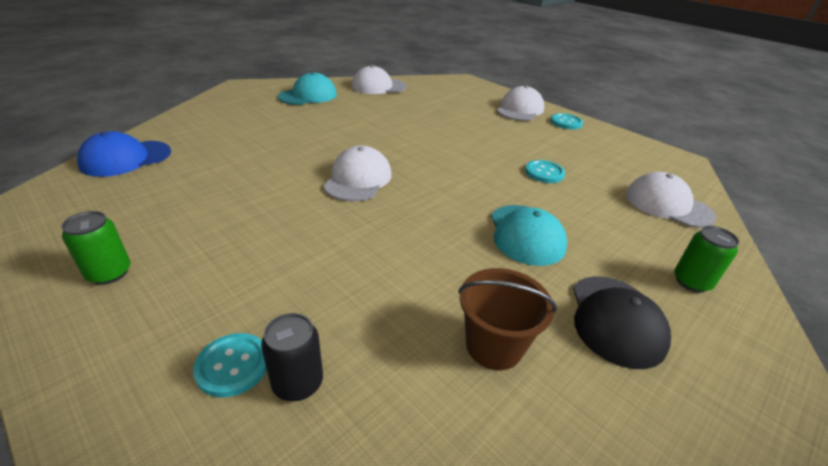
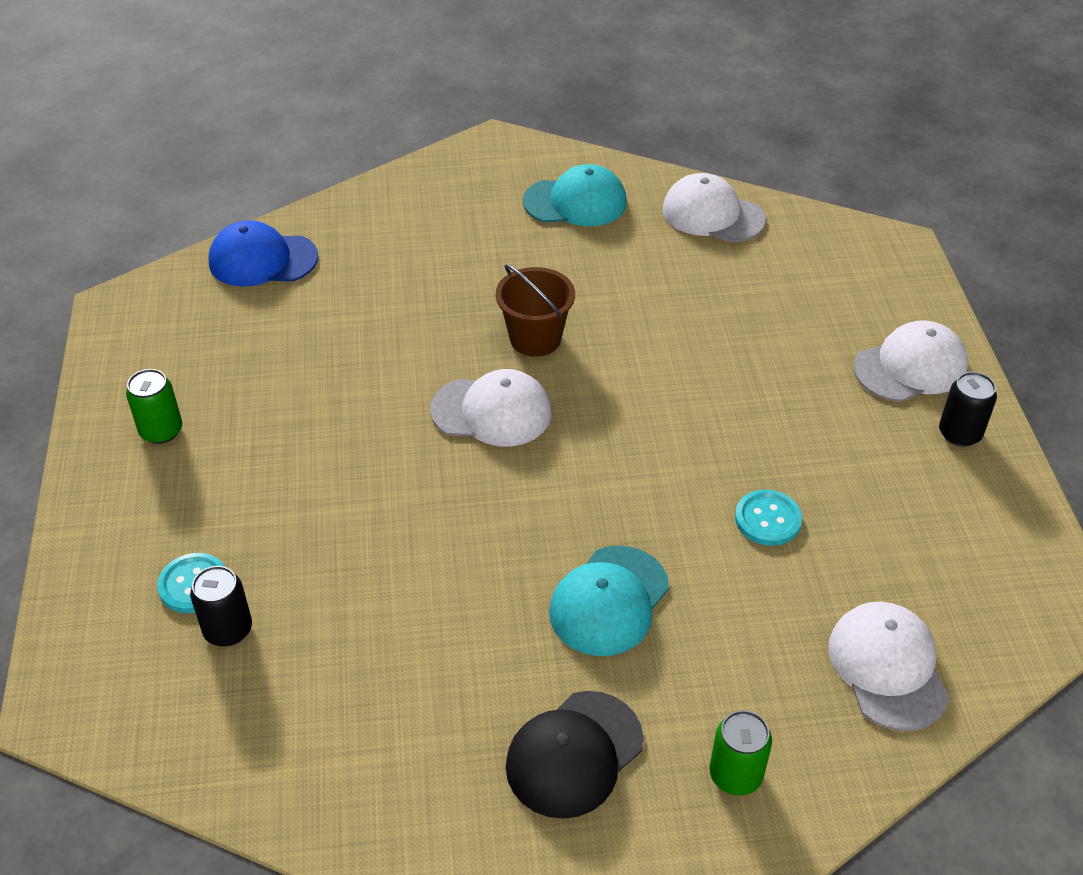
camera: 40 degrees right, 10 degrees up
(358, 179) = (491, 411): white cap -> white cap turned 45 degrees clockwise
(494, 346) = (417, 700): brown bucket -> brown bucket (535, 338)
(566, 122) = (959, 434): turquoise button -> black can

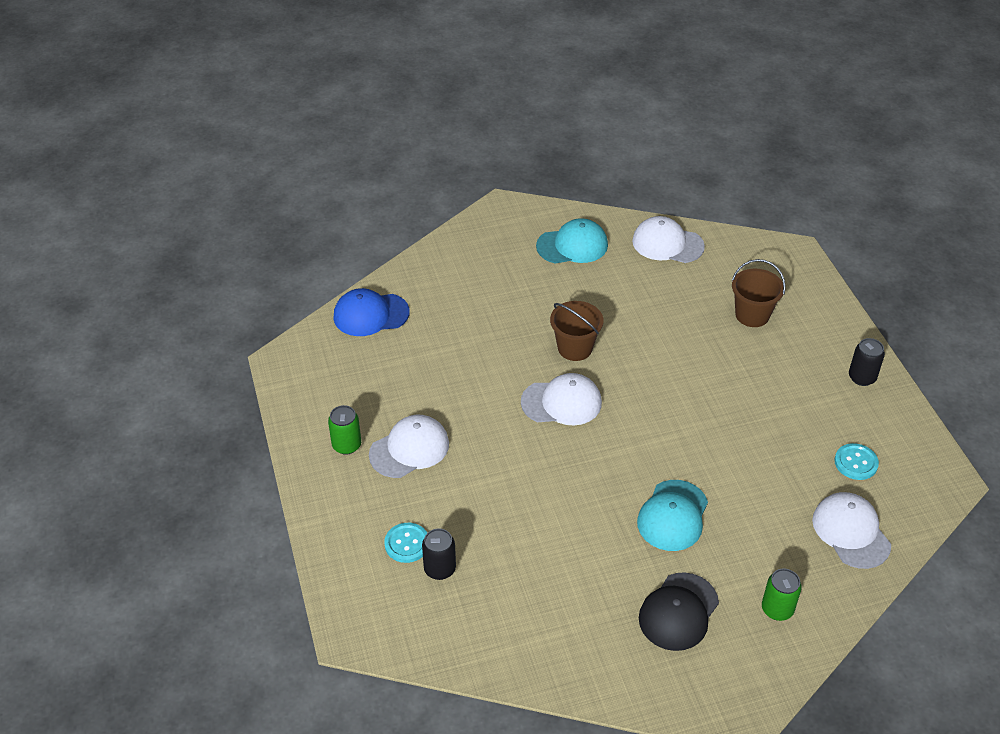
camera: 10 degrees left, 0 degrees up
(768, 519) = (757, 450): turquoise button -> turquoise button (856, 463)
(811, 324) = (752, 315): none -> brown bucket
(910, 367) = (821, 336): white cap -> white cap (409, 449)

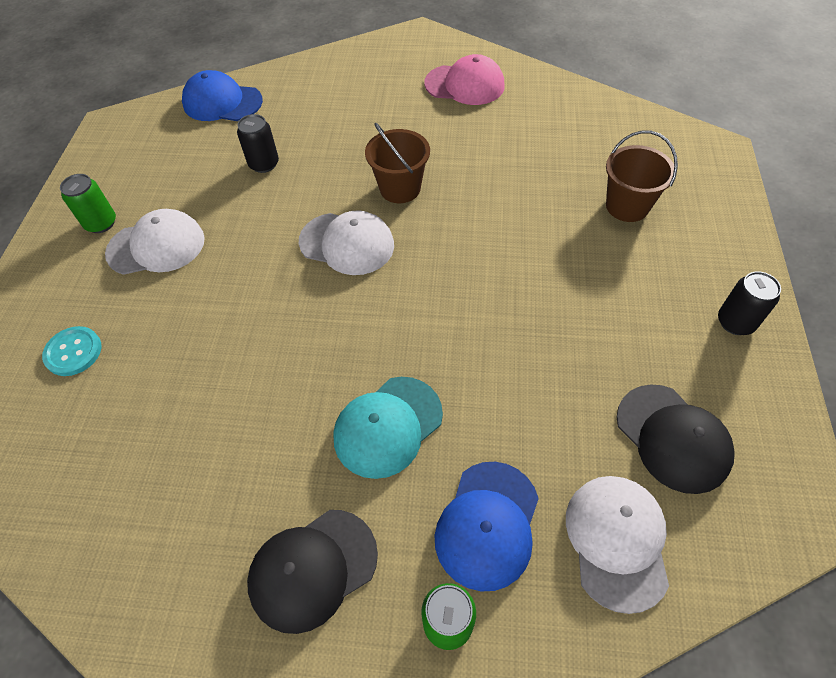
camera: 25 degrees right, 10 degrees up
(440, 569) = (83, 395): black can -> black can (264, 164)
(572, 245) = (464, 85): turquoise cap -> pink cap
(667, 244) = (569, 106): white cap -> none
(770, 550) = (487, 524): none -> blue cap
(856, 463) = (672, 438): turquoise button -> black cap

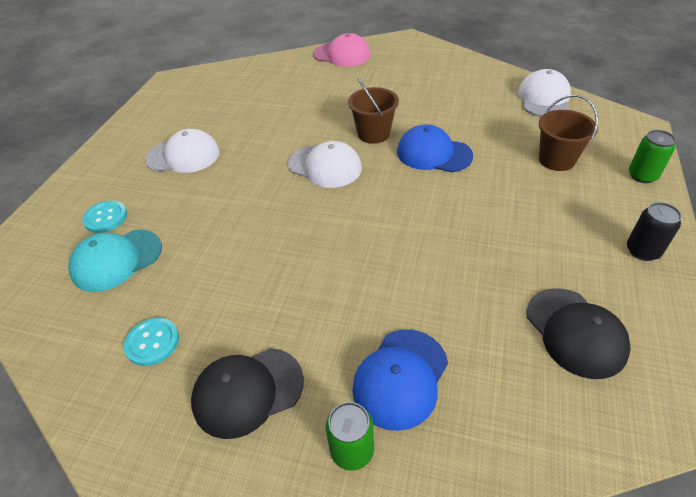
camera: 10 degrees right, 10 degrees down
(101, 223) = (148, 138): green can -> green can (642, 175)
(180, 522) = (152, 342): none -> turquoise button
(222, 102) = (253, 71): blue cap -> blue cap (433, 153)
(264, 164) = (274, 111): black can -> none
(388, 426) = (331, 294): turquoise cap -> turquoise cap (117, 260)
(464, 85) = (436, 71): pink cap -> pink cap (342, 55)
(617, 541) = (513, 407): white cap -> white cap (544, 98)

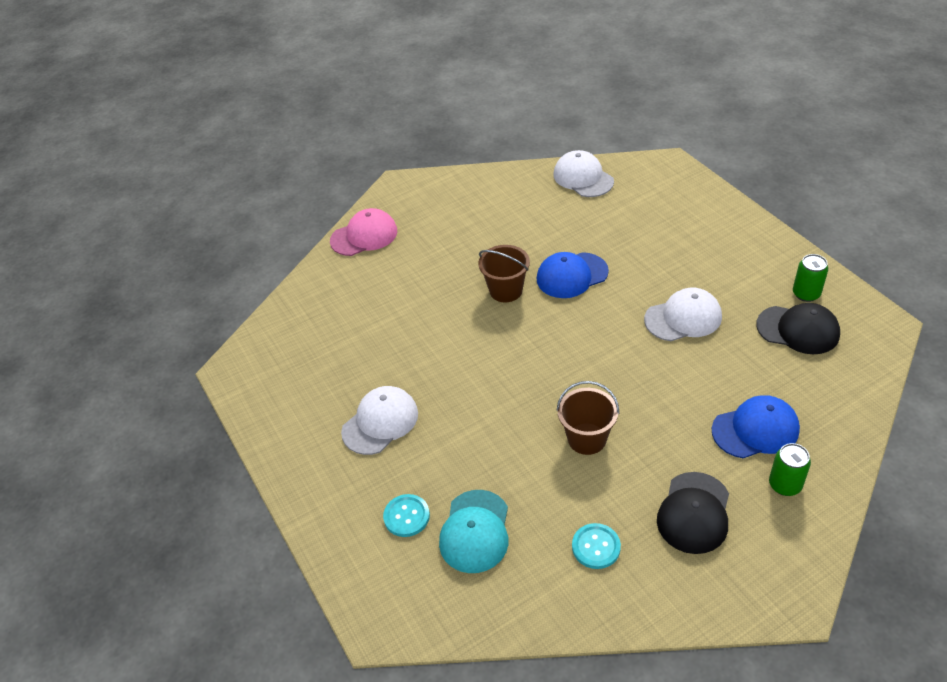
camera: 45 degrees left, 0 degrees up
(325, 166) = (511, 342): white cap -> white cap (683, 318)
(400, 378) = (755, 430): blue cap -> blue cap turned 90 degrees counterclockwise
(556, 160) = (653, 224): brown bucket -> brown bucket (587, 438)
(642, 175) = (713, 201): green can -> green can (806, 294)
(642, 251) = (771, 254): black can -> none

